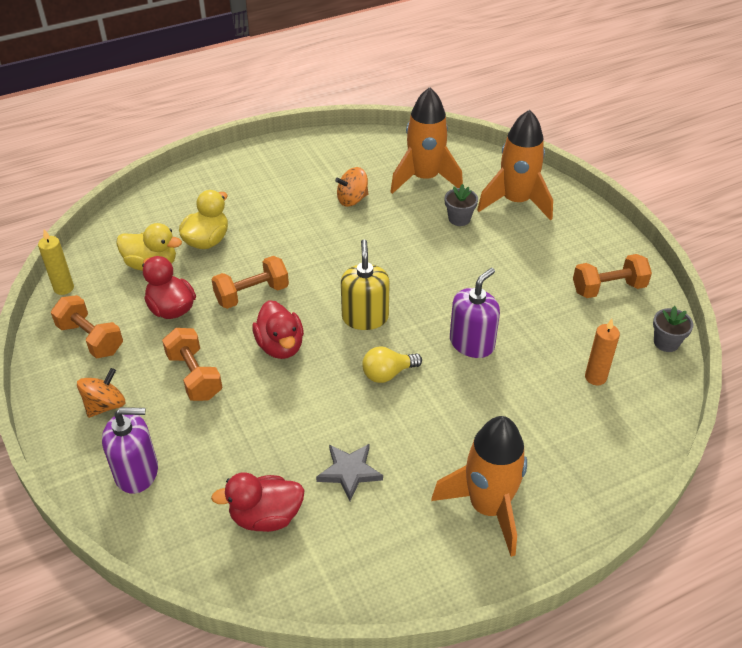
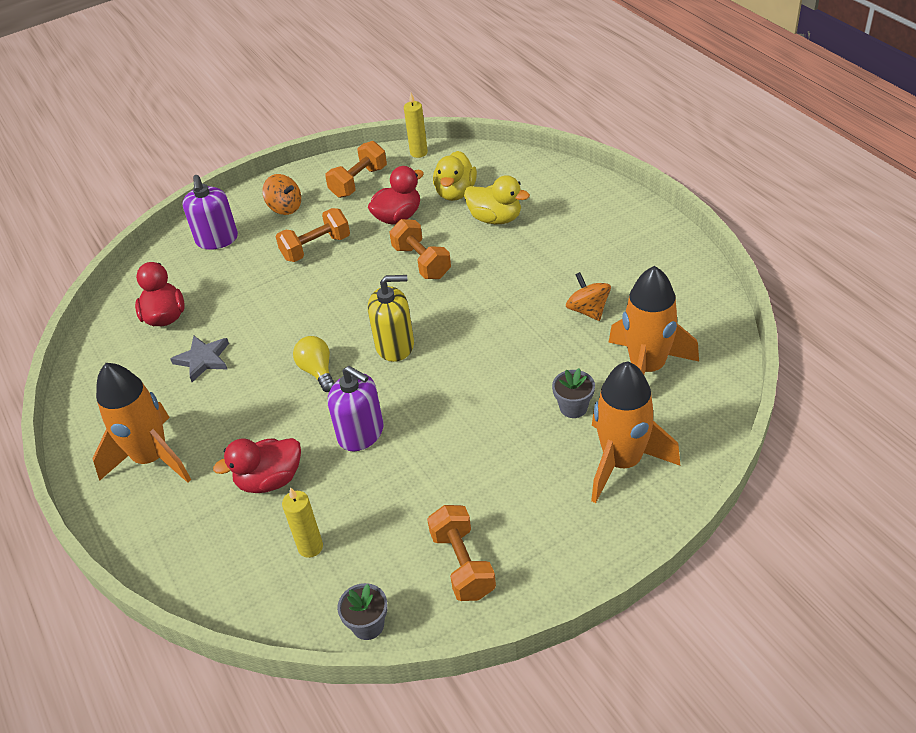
camera: 90 degrees right, 0 degrees up
(280, 346) = (353, 293): red duck -> red duck (270, 480)
(595, 377) = (310, 547): orange candle -> yellow candle

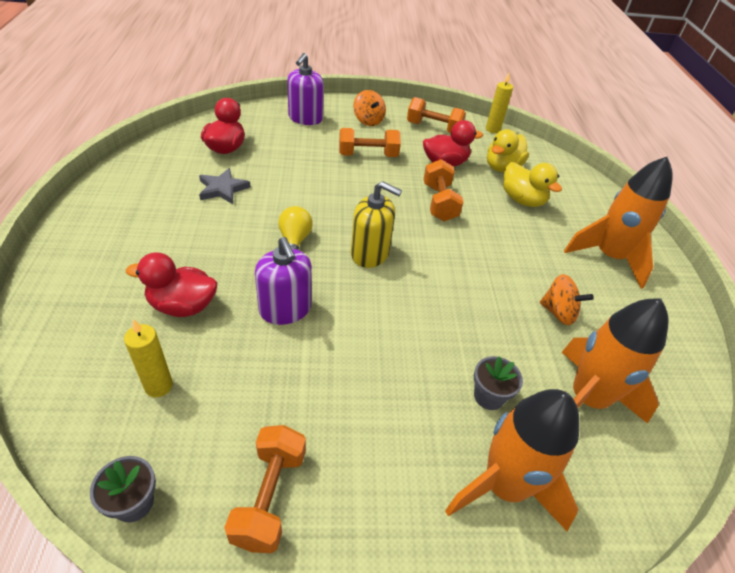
camera: 20 degrees right, 0 degrees up
(152, 458) = (120, 238): orange rocket -> orange rocket (609, 257)
(359, 182) = (433, 128): orange dumbbell -> orange dumbbell turned 45 degrees clockwise
(588, 310) = (558, 312): orange spinning top -> orange spinning top turned 120 degrees clockwise

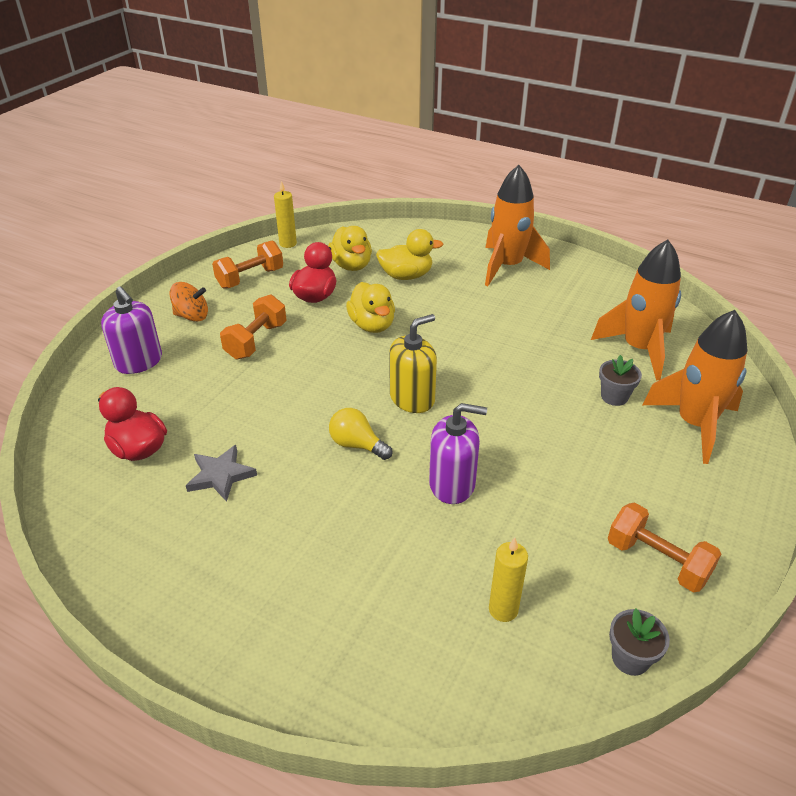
camera: 55 degrees left, 5 degrees down
(183, 306) = (400, 563): red duck -> none
(439, 202) = (372, 325): orange dumbbell -> yellow duck
(558, 312) = (550, 321): orange spinning top -> none

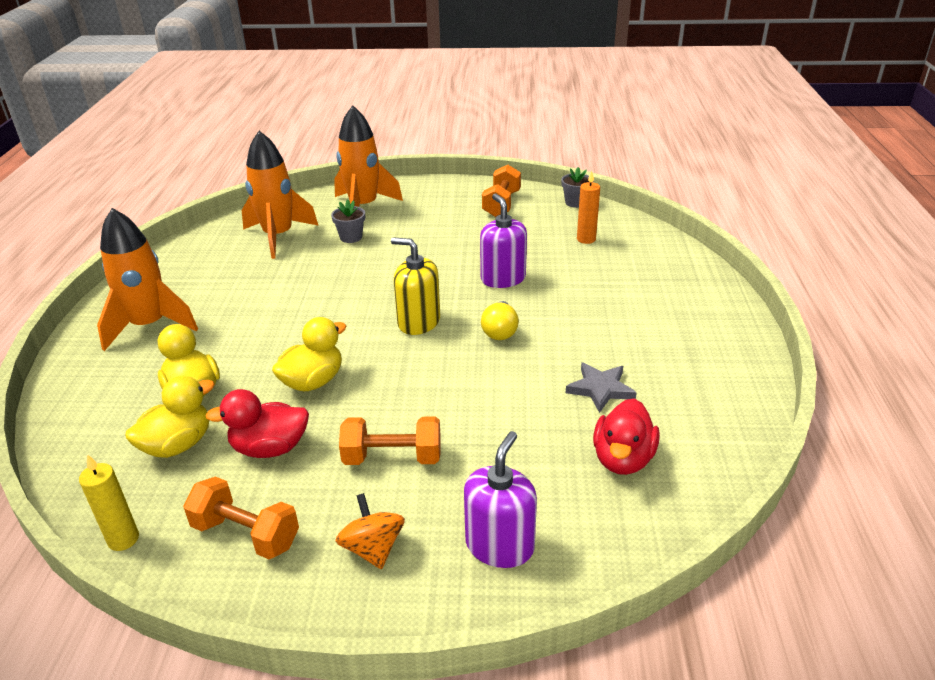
camera: 115 degrees left, 5 degrees down
(503, 609) = (586, 239): yellow candle -> orange candle

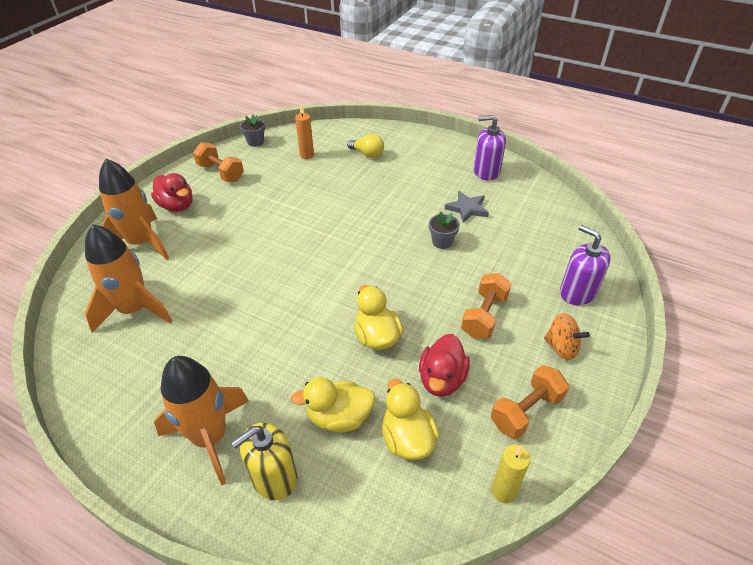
camera: 65 degrees left, 10 degrees up
(351, 237) = (185, 264): grey flower pot -> grey flower pot (442, 242)
(373, 548) = (561, 347): orange spinning top -> orange spinning top turned 150 degrees counterclockwise
(419, 322) = (343, 261): yellow soap dispenser -> yellow soap dispenser (273, 477)
(500, 331) = (382, 227): yellow light bulb -> yellow light bulb (367, 154)
(503, 278) = (322, 205): purple soap dispenser -> purple soap dispenser (486, 171)
(623, 459) = (530, 223): red duck -> red duck (177, 206)

